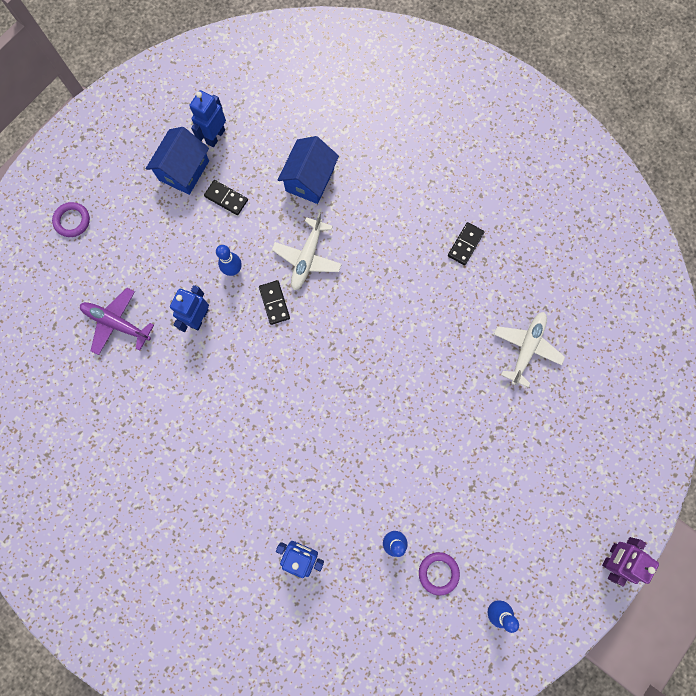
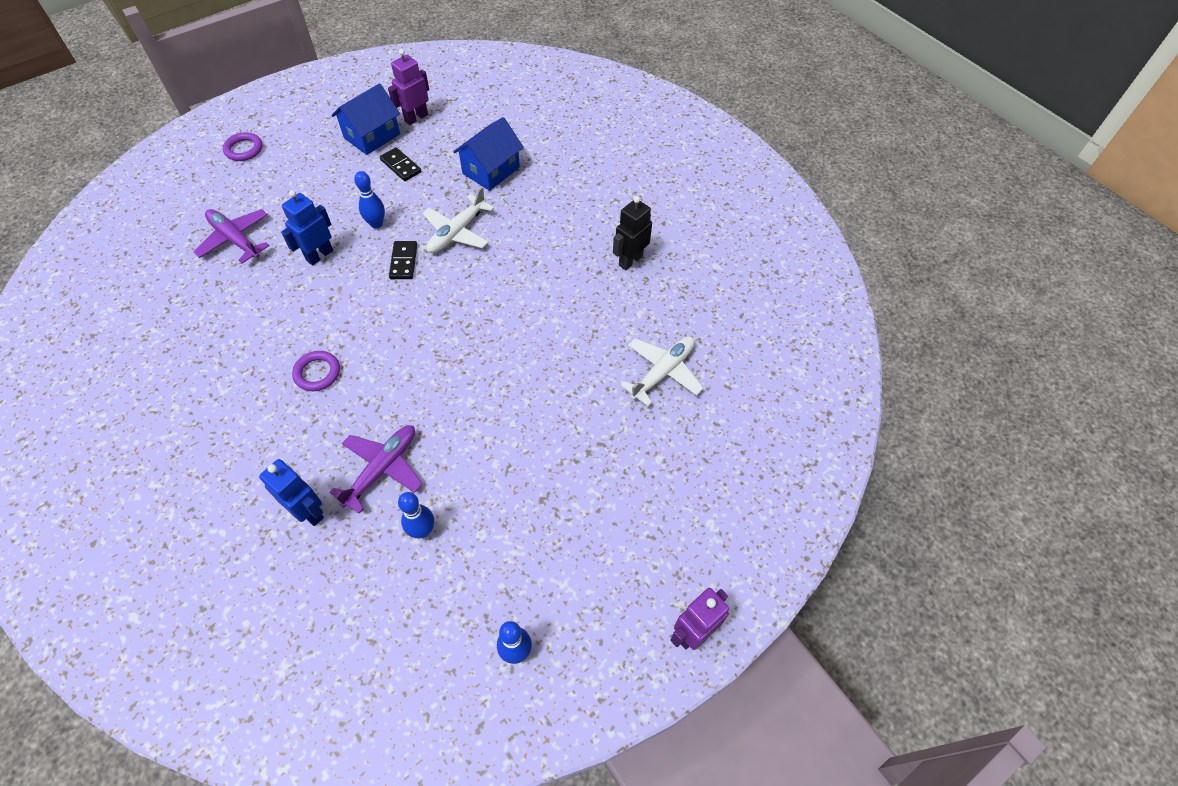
camera: 15 degrees right, 20 degrees down
(215, 136) = (416, 118): blue robot -> purple robot
(341, 500) = (382, 469): none -> purple plane
(438, 573) = (461, 584): purple ring -> purple ring (317, 373)
(465, 244) = (630, 260): black domino -> black robot

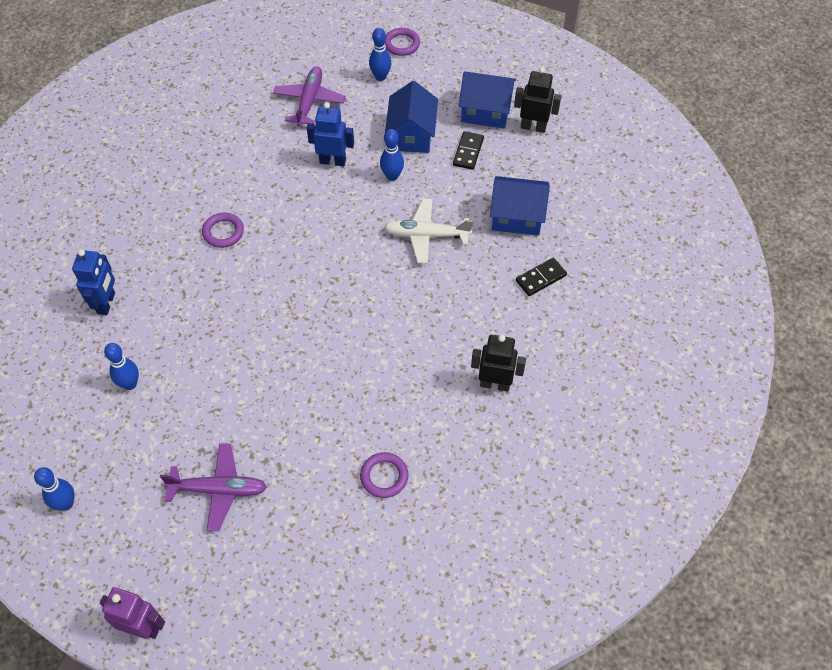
camera: 60 degrees right, 0 degrees up
(263, 180) = (380, 77): none -> blue bowling pin
(347, 191) = (411, 135): none -> blue house
(382, 469) = (166, 326): purple plane -> purple plane (218, 489)
(404, 261) = (367, 218): black domino -> black domino (541, 278)
(416, 118) = (533, 127): purple robot -> black robot
(662, 372) = (384, 476): white plane -> purple ring

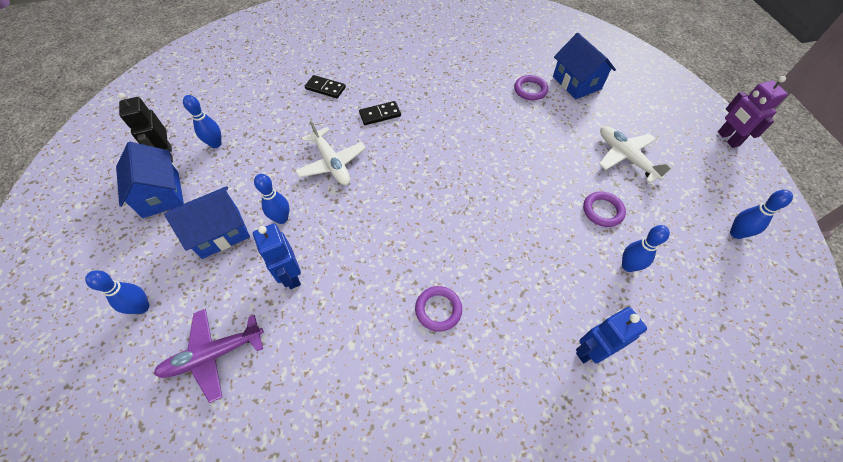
camera: 125 degrees left, 0 degrees up
(218, 489) = (625, 157): purple plane -> white plane
(401, 44) = (75, 318): purple ring -> purple ring (602, 211)
(468, 152) = (221, 182): black domino -> black domino (380, 114)
(495, 384) = (424, 74): black robot -> none
(517, 217) = (277, 122): blue house -> blue house (576, 83)
(521, 163) = (216, 144): none -> blue bowling pin

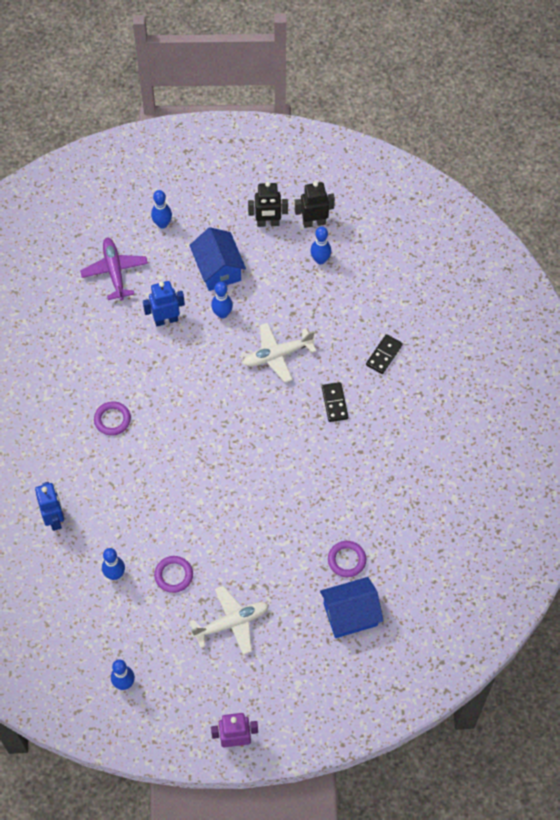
camera: 100 degrees right, 5 degrees up
(161, 194) = (268, 223): blue house -> black robot

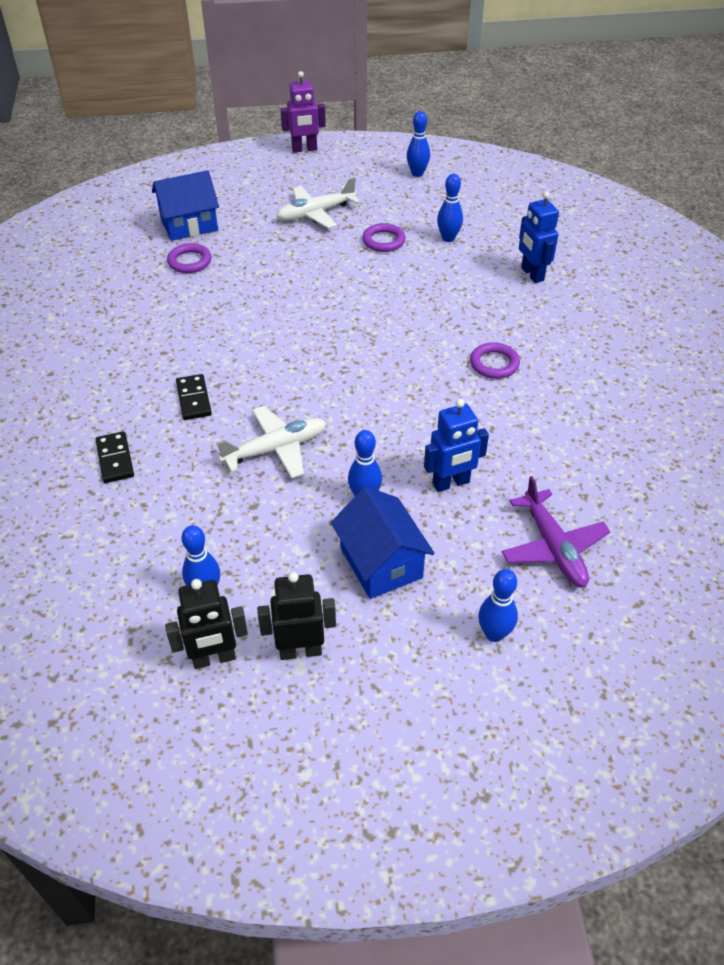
camera: 175 degrees right, 15 degrees down
(384, 355) = (115, 459): black domino -> black domino turned 45 degrees counterclockwise

